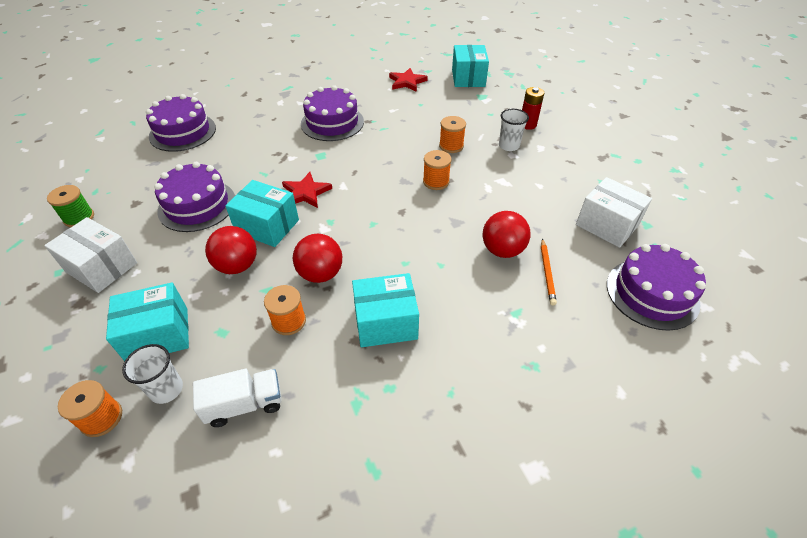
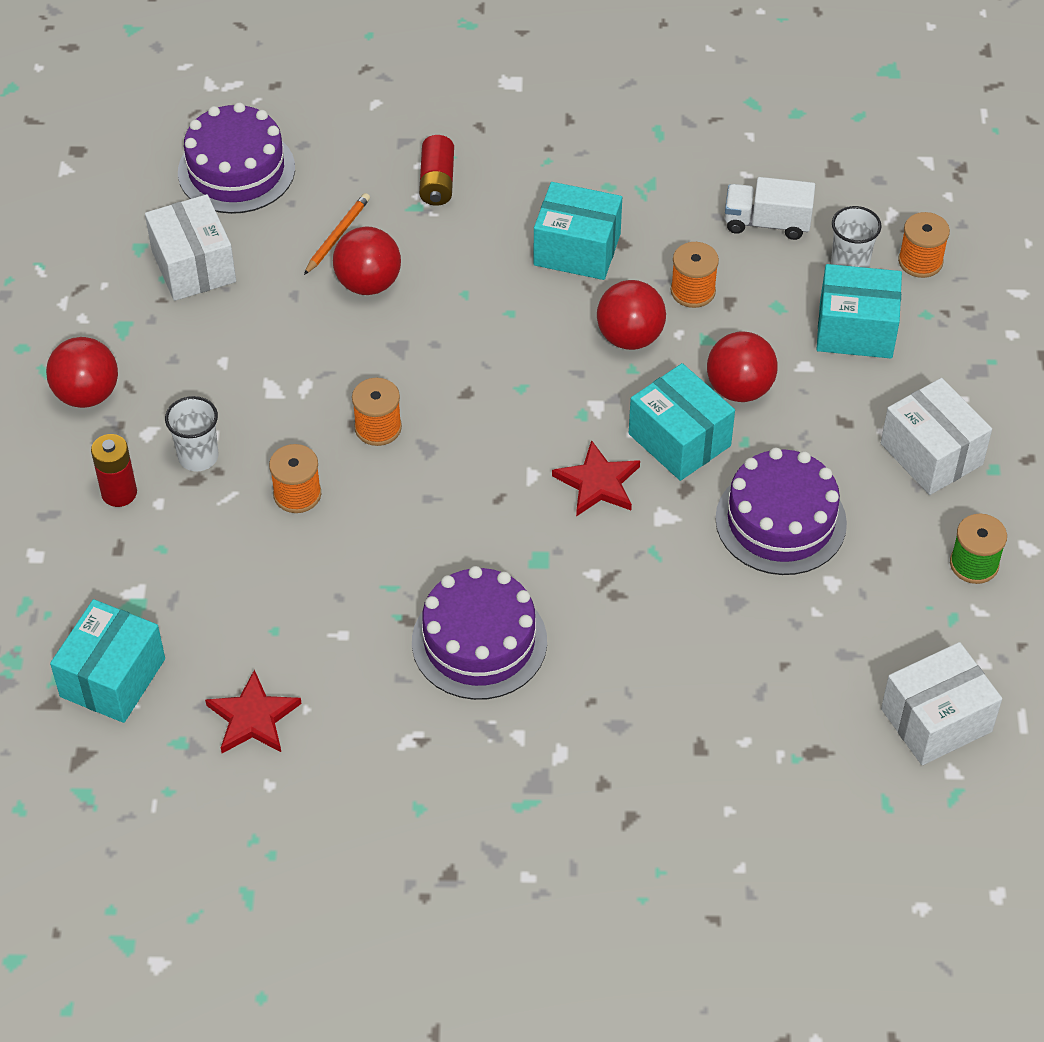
camera: 155 degrees left, 5 degrees up
(107, 152) = (936, 720): none -> white box
(182, 132) = (784, 727): purple cake -> none
(518, 338) = (437, 182): none -> red battery
(585, 152) = (87, 394): none -> red ball

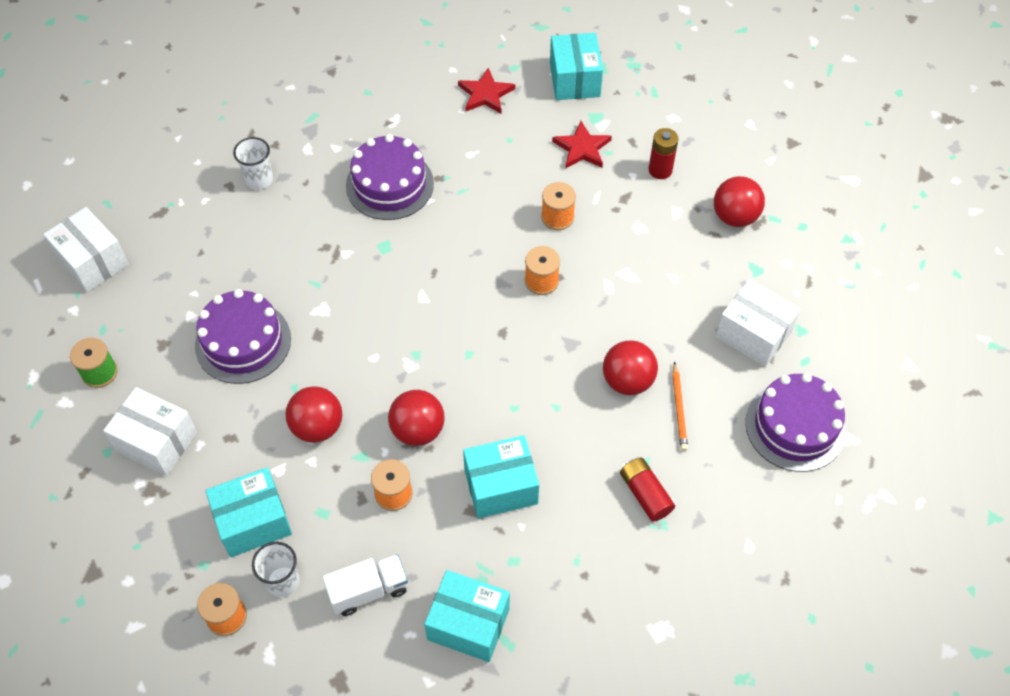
camera: 150 degrees right, 5 degrees up
(198, 457) = (634, 211): white cup -> white cup (259, 180)
(598, 483) = (377, 311): red star -> red star (582, 148)
(679, 440) = (339, 367): turquoise box -> turquoise box (468, 624)
(936, 720) = (93, 261): white box -> white box turned 75 degrees counterclockwise

